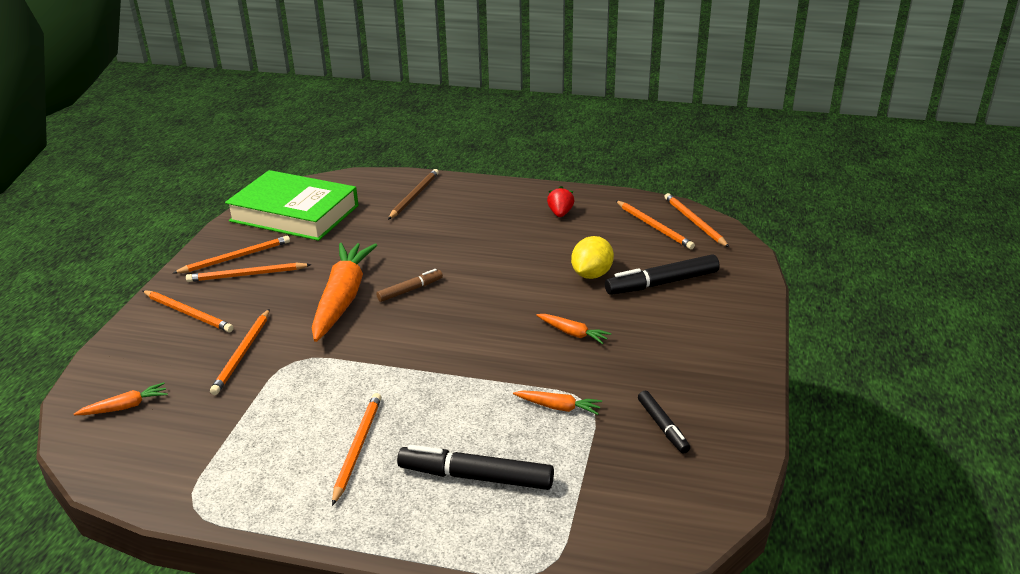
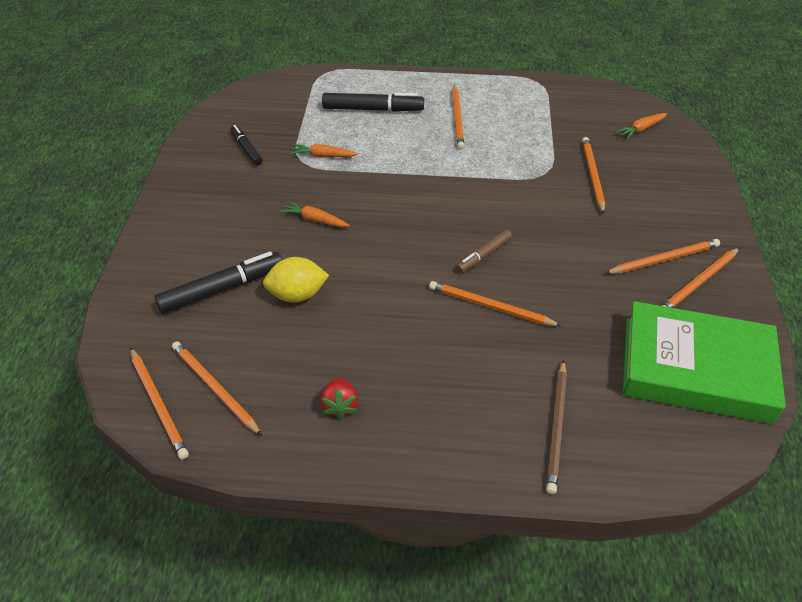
camera: 170 degrees right, 15 degrees up
(188, 313) = (676, 209): orange pencil -> orange pencil (490, 306)
(342, 298) = (545, 239): orange carrot -> none
(591, 274) = (297, 294): yellow lemon -> yellow lemon turned 60 degrees clockwise

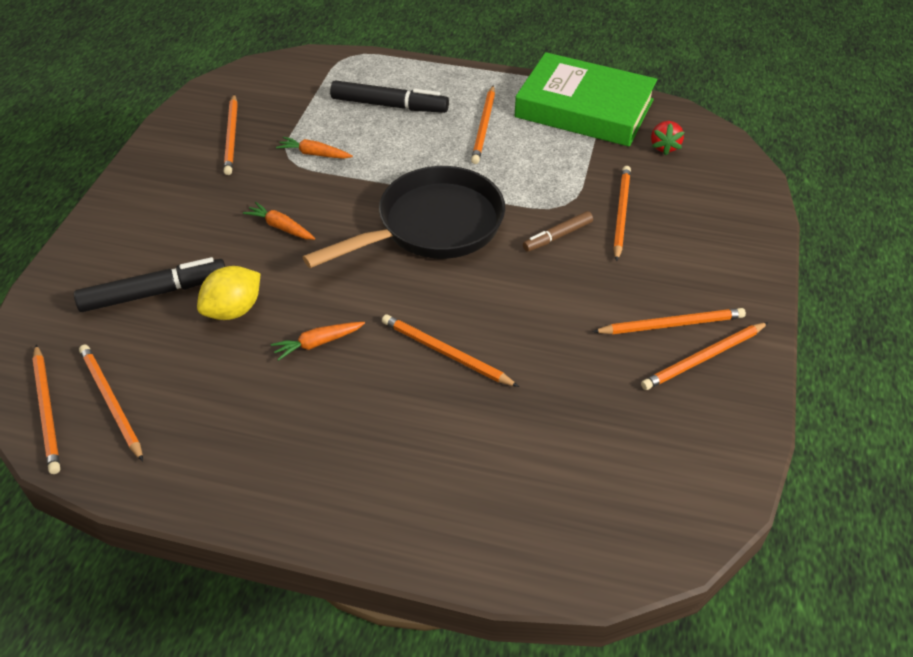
camera: 10 degrees right, 0 degrees up
(246, 149) = (232, 137): black marker -> orange pencil
(297, 294) = (233, 310): yellow lemon -> yellow lemon turned 45 degrees counterclockwise
(340, 405) = (239, 441): red strawberry -> red strawberry (664, 147)
(443, 204) = (433, 226): none -> black pan
(483, 255) = (458, 292): brown marker -> brown marker (557, 236)
(556, 427) = (473, 502): brown pencil -> none
(641, 129) = (701, 164): orange carrot -> orange carrot (318, 343)
(695, 369) = (662, 460): green book -> green book (584, 108)

